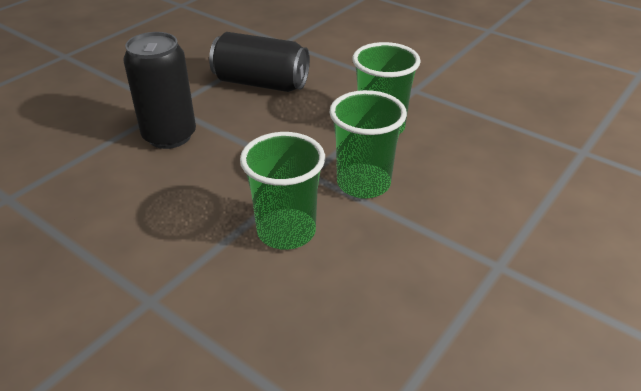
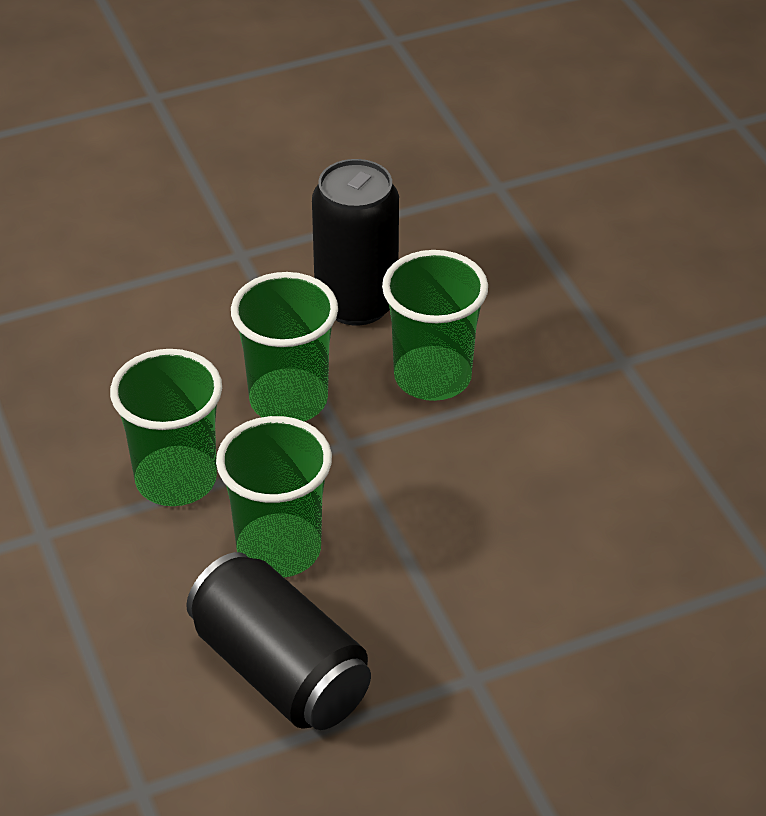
camera: 150 degrees left, 5 degrees up
(169, 136) = (504, 602): black can -> black can (356, 303)
(301, 119) = (279, 549): none -> green cup

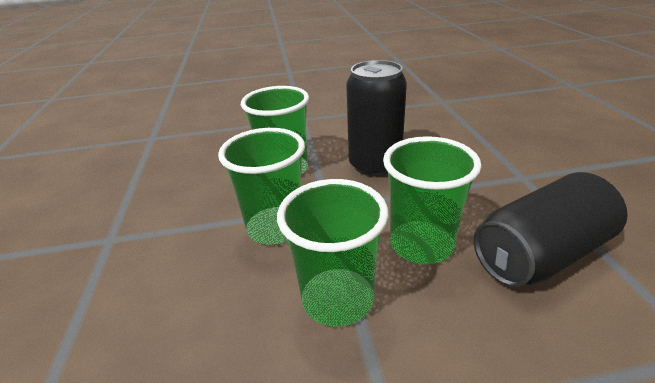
camera: 75 degrees left, 10 degrees down
(356, 303) = (203, 191): black can -> black can (374, 165)

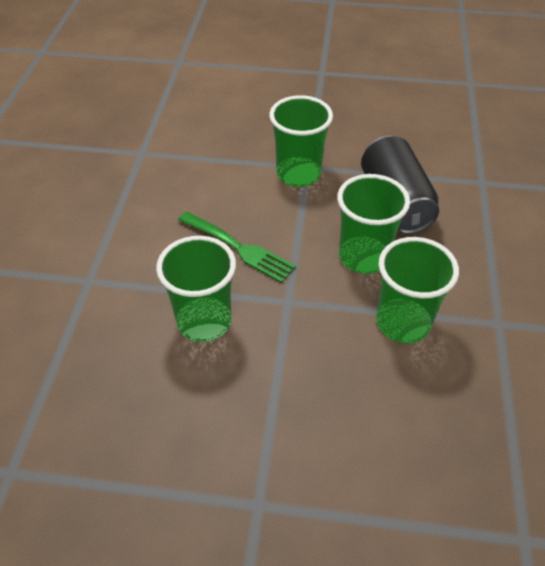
camera: 75 degrees left, 15 degrees up
(275, 228) = (303, 347): green cup -> green cup (298, 174)
(374, 165) = (238, 248): black can -> green fork

